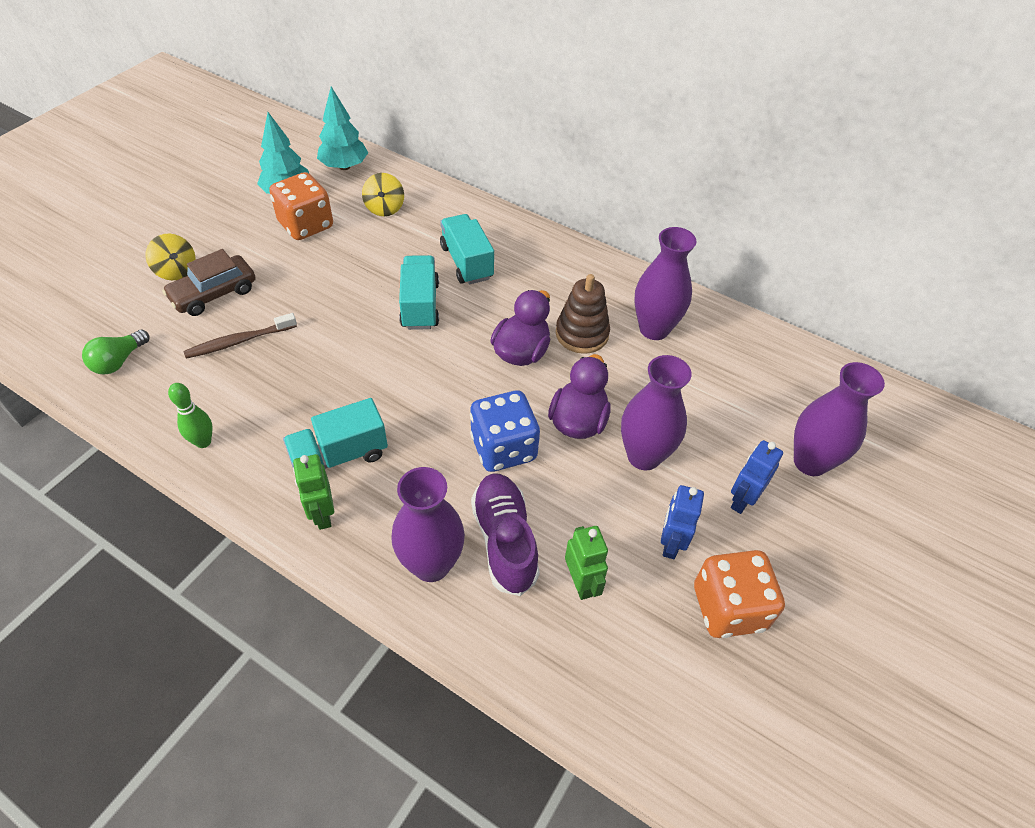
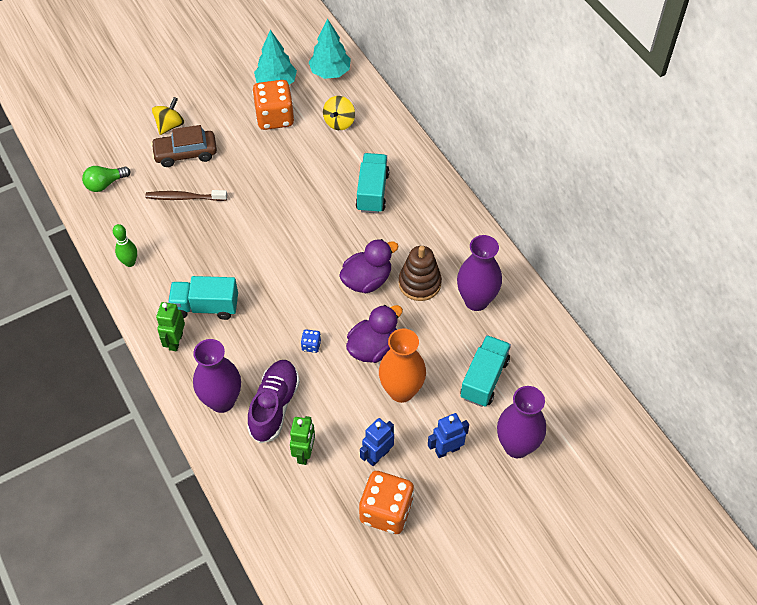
camera: 30 degrees right, 5 degrees up
(176, 271) = (170, 125): yellow spinning top -> yellow spinning top turned 135 degrees counterclockwise
(420, 305) = (318, 215): turquoise truck -> turquoise truck (484, 379)
(503, 448) = (311, 345): blue dice -> blue dice, size x0.42
(644, 456) = (401, 391): purple vase -> orange vase

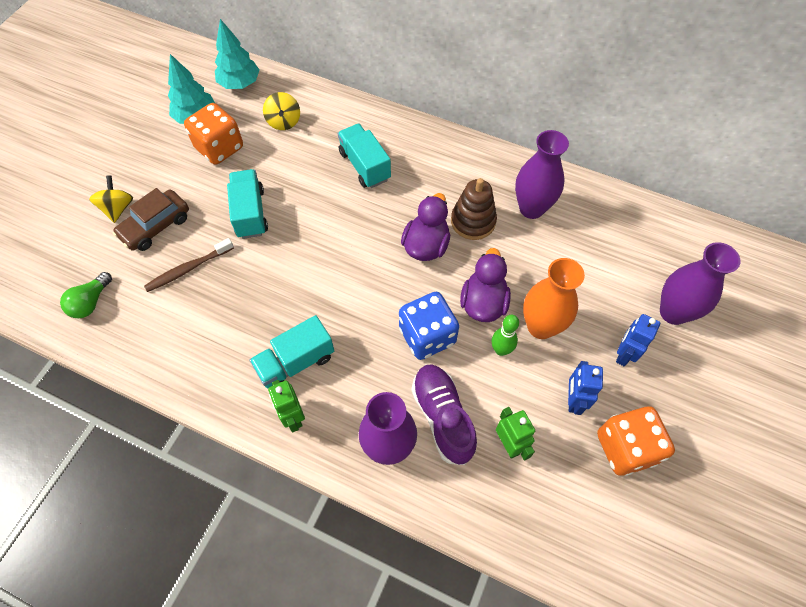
camera: 35 degrees left, 5 degrees up
(130, 262) = (180, 366): green bowling pin -> green bowling pin (501, 350)
(311, 345) = (427, 336): blue dice -> blue dice, size x2.37
(484, 379) = (597, 271): turquoise truck -> turquoise truck (250, 213)

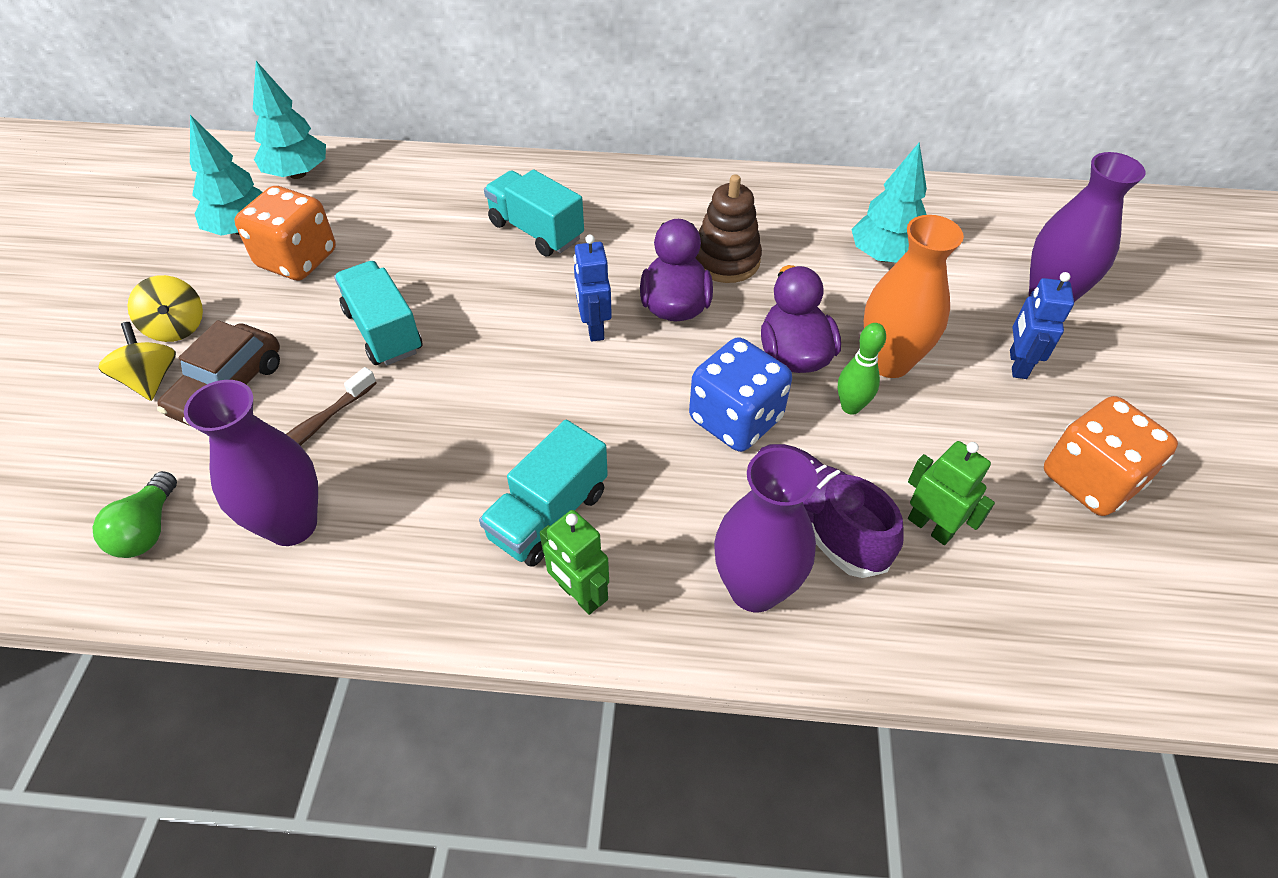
camera: 20 degrees left, 10 degrees down
(284, 122) = (387, 205): yellow spinning top -> yellow spinning top (177, 327)
(531, 208) = (797, 226): purple vase -> purple vase (292, 525)
(573, 400) = (985, 441): blue robot -> blue robot (594, 328)
(578, 248) = (884, 256): none -> turquoise tree

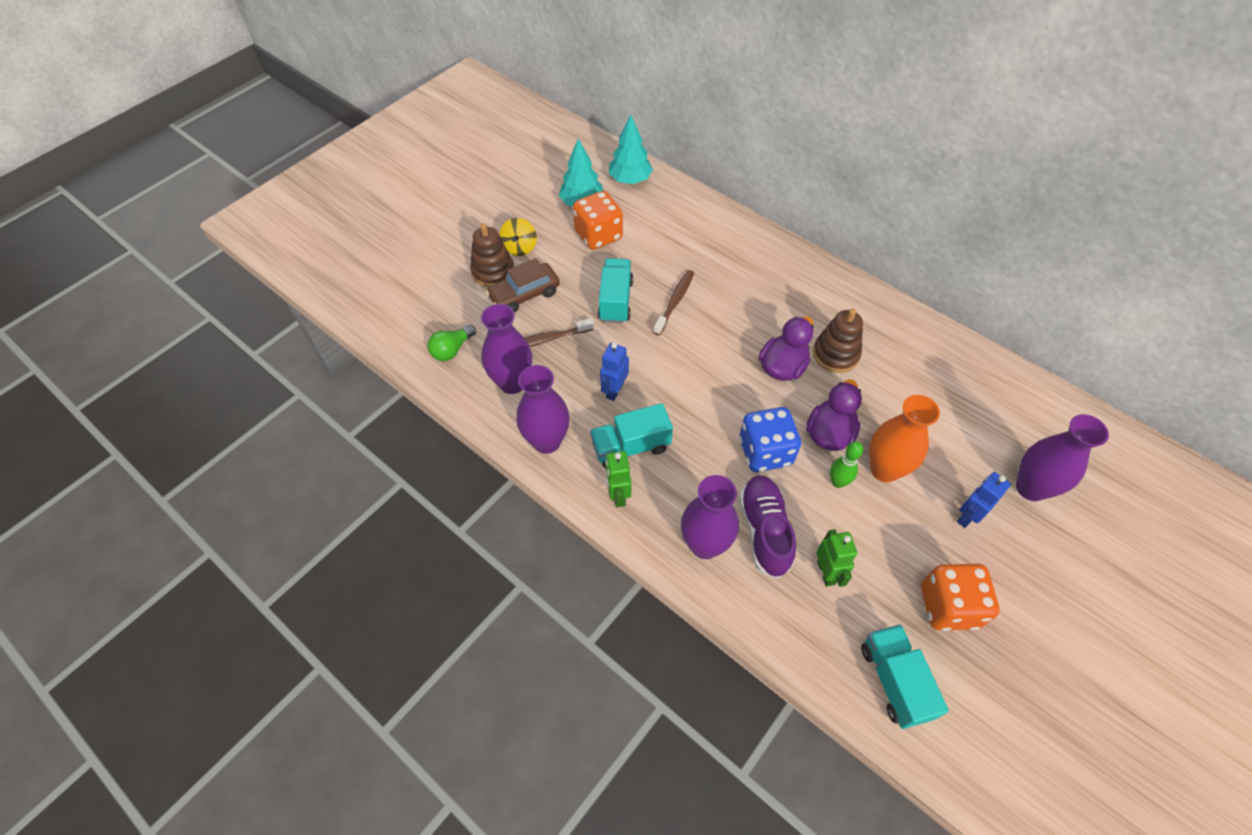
camera: 35 degrees right, 5 degrees up
(151, 380) = (493, 271): yellow spinning top -> brown stacking toy
(410, 581) = (547, 441): none -> purple vase
(471, 294) = (674, 302): none -> brown toothbrush
(536, 231) = (736, 279): turquoise truck -> turquoise truck (894, 681)
(594, 328) = (726, 357): blue robot -> blue robot (614, 390)
(884, 256) = (941, 403): turquoise tree -> none

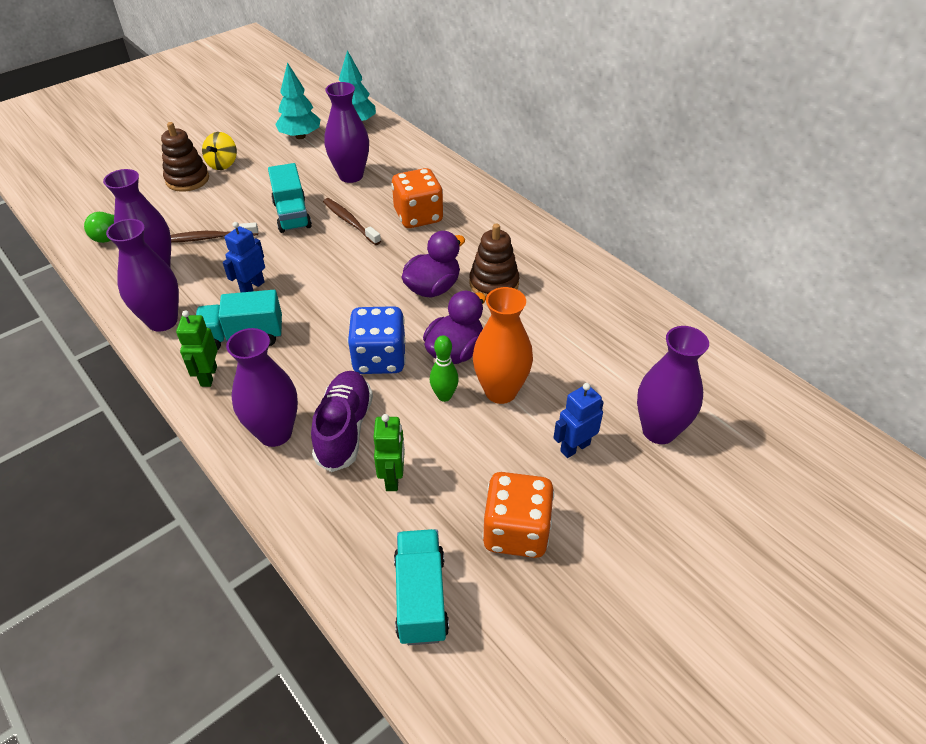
camera: 10 degrees right, 10 degrees down
(524, 294) = (207, 200): brown car -> none
(598, 235) = (303, 162): orange dice -> orange dice (418, 216)
(615, 301) = (292, 215): turquoise truck -> turquoise truck turned 150 degrees clockwise
(652, 246) = (351, 176): none -> purple vase
(674, 302) = (350, 222): brown toothbrush -> brown toothbrush turned 75 degrees counterclockwise

